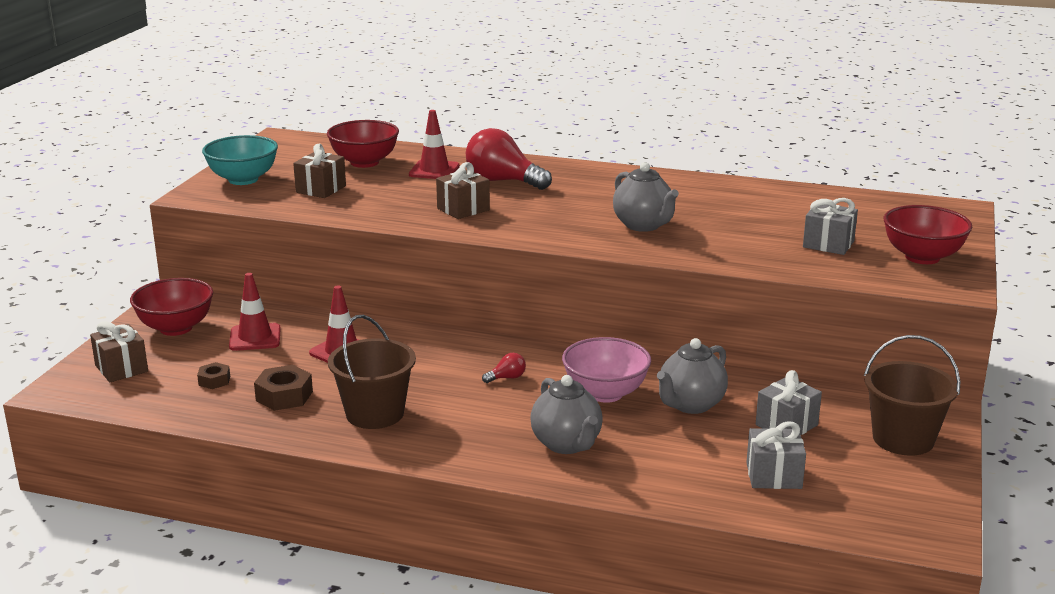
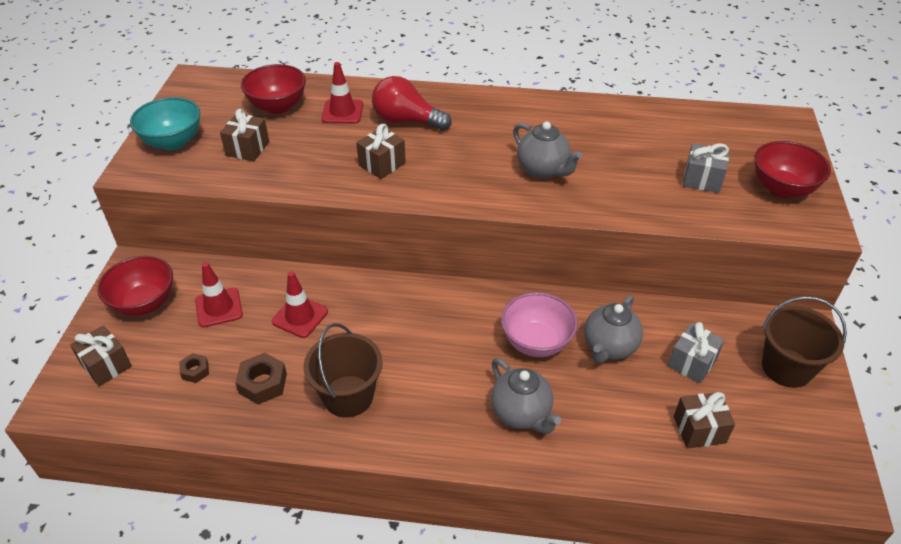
camera: 10 degrees left, 20 degrees up
(507, 378) = (449, 333): red light bulb -> none
(774, 476) = (699, 429): grey gift -> brown gift

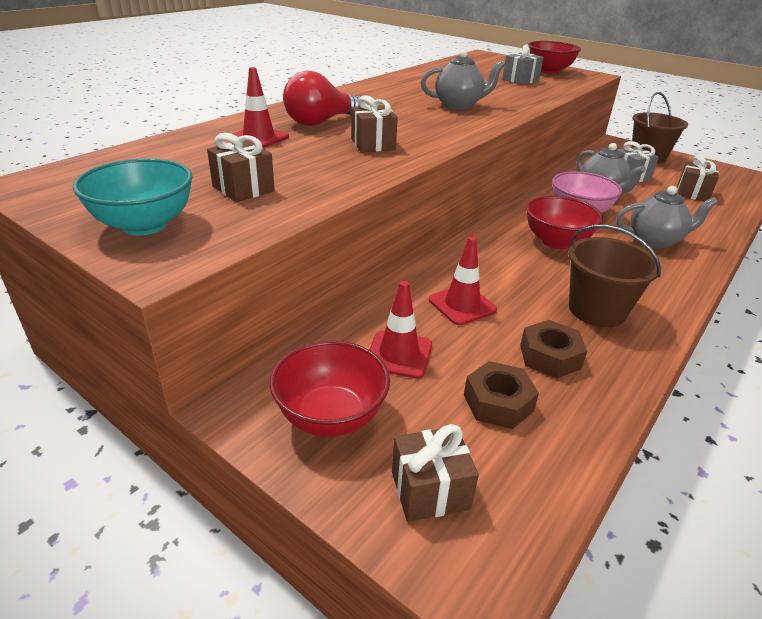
camera: 60 degrees left, 10 degrees down
(195, 371) = (498, 403): brown nut -> brown nut, size x1.66
(278, 106) = (190, 158): red bowl -> red bowl (556, 242)

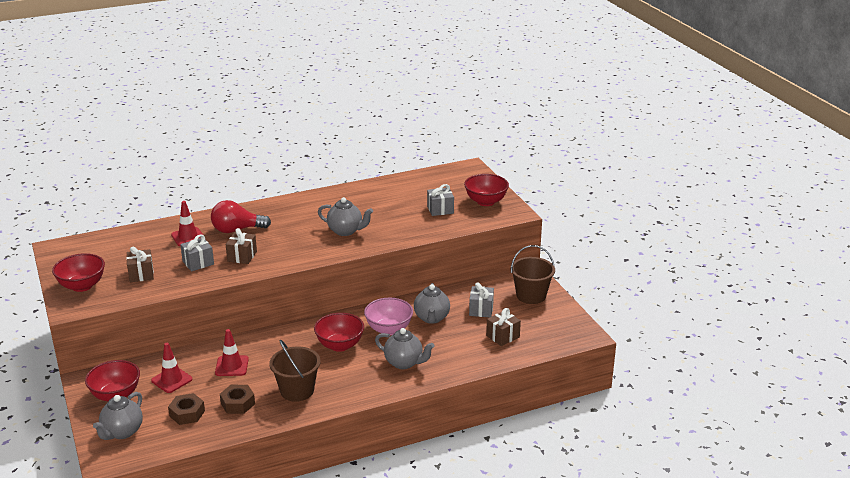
camera: 30 degrees right, 5 degrees down
(144, 225) = (82, 286): turquoise bowl -> red bowl
(319, 160) = (198, 263): none -> grey gift
(430, 490) = (122, 432): brown gift -> grey teapot

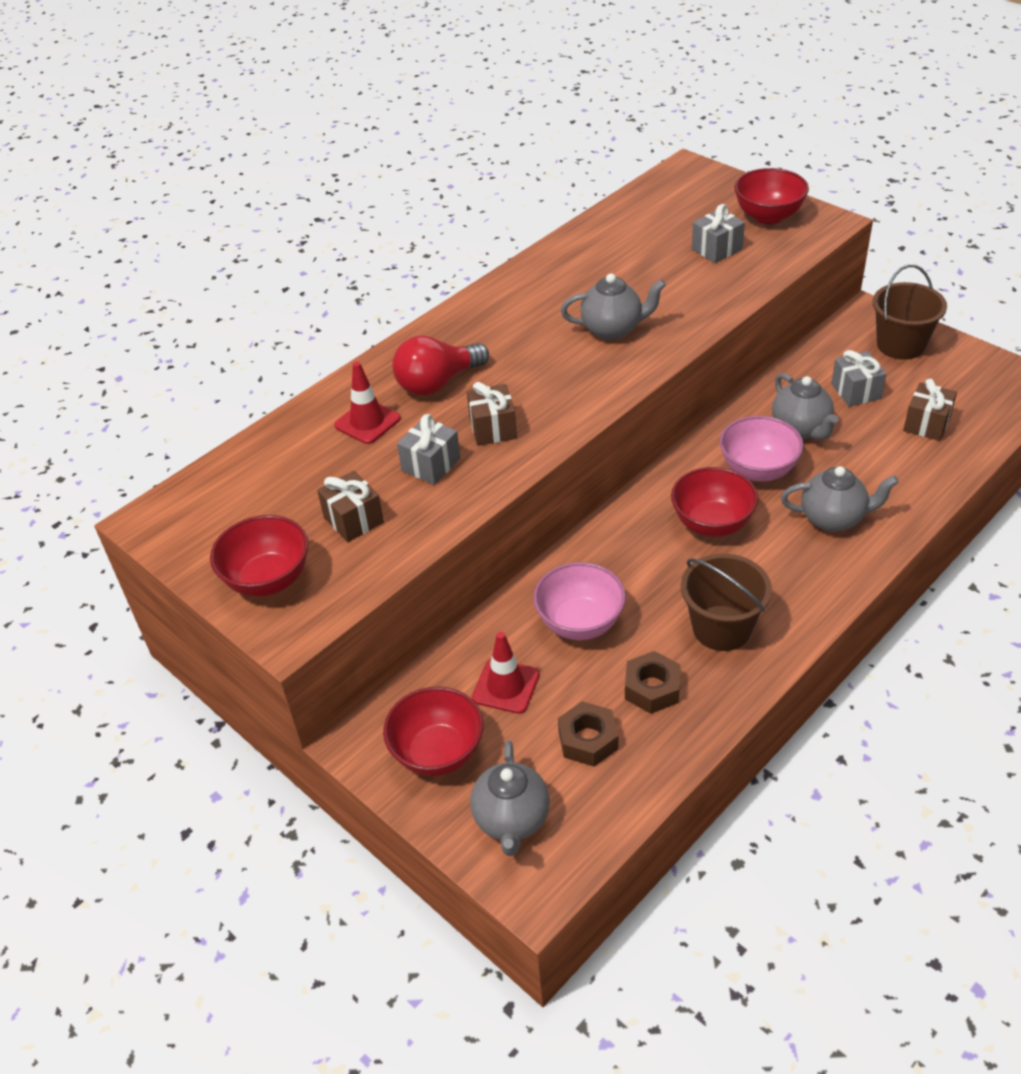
camera: 20 degrees left, 15 degrees up
(232, 366) = (580, 623): red traffic cone -> pink bowl

